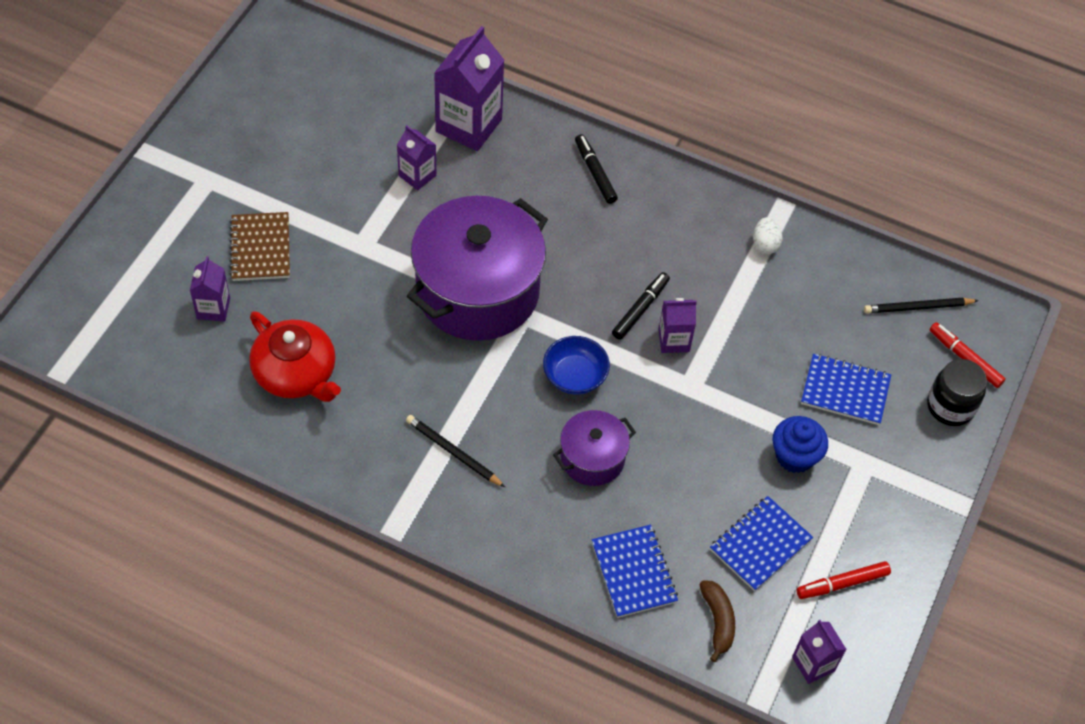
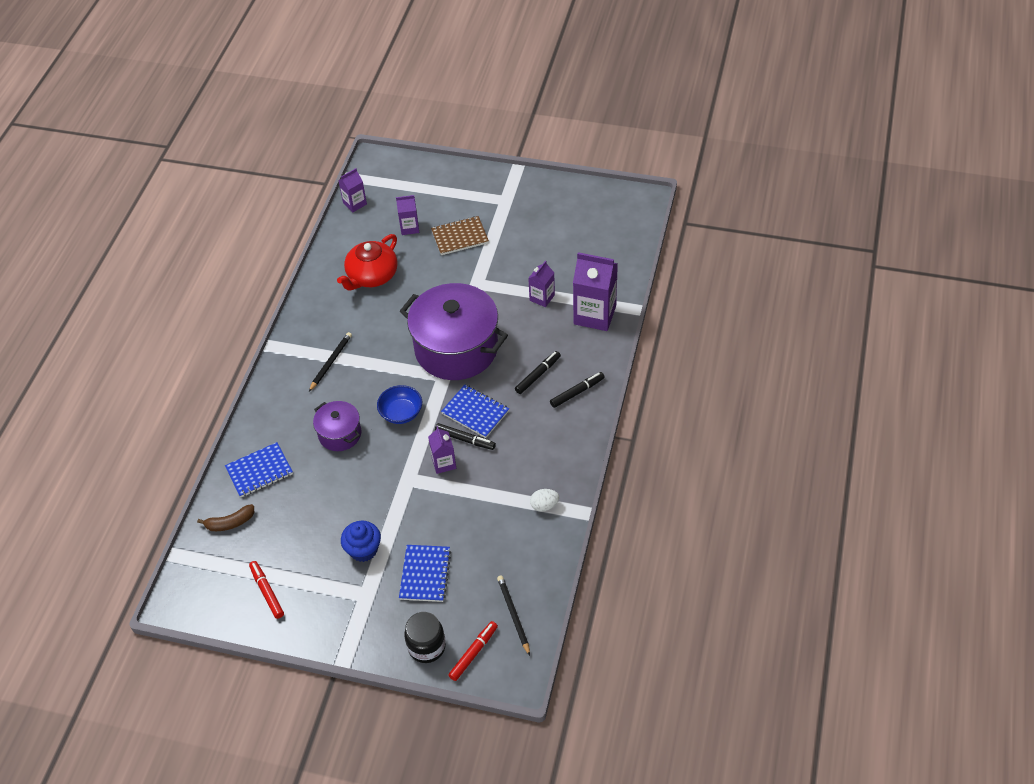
camera: 85 degrees right, 5 degrees down
(553, 208) = (538, 375): none -> black marker
(760, 544) = (290, 538): blue notebook -> blue notebook (475, 412)
(813, 664) = (205, 582): purple carton -> purple carton (355, 203)

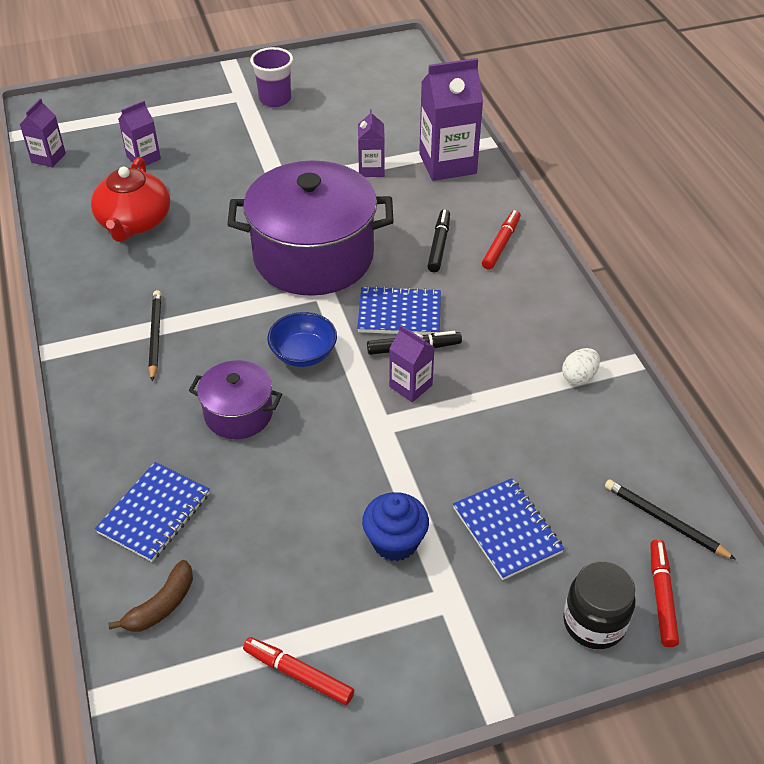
camera: 35 degrees left, 5 degrees down
(460, 237) = (217, 146): brown notebook -> none
(524, 212) = (275, 99): none -> purple cup
(577, 392) = (501, 244): black marker -> red marker

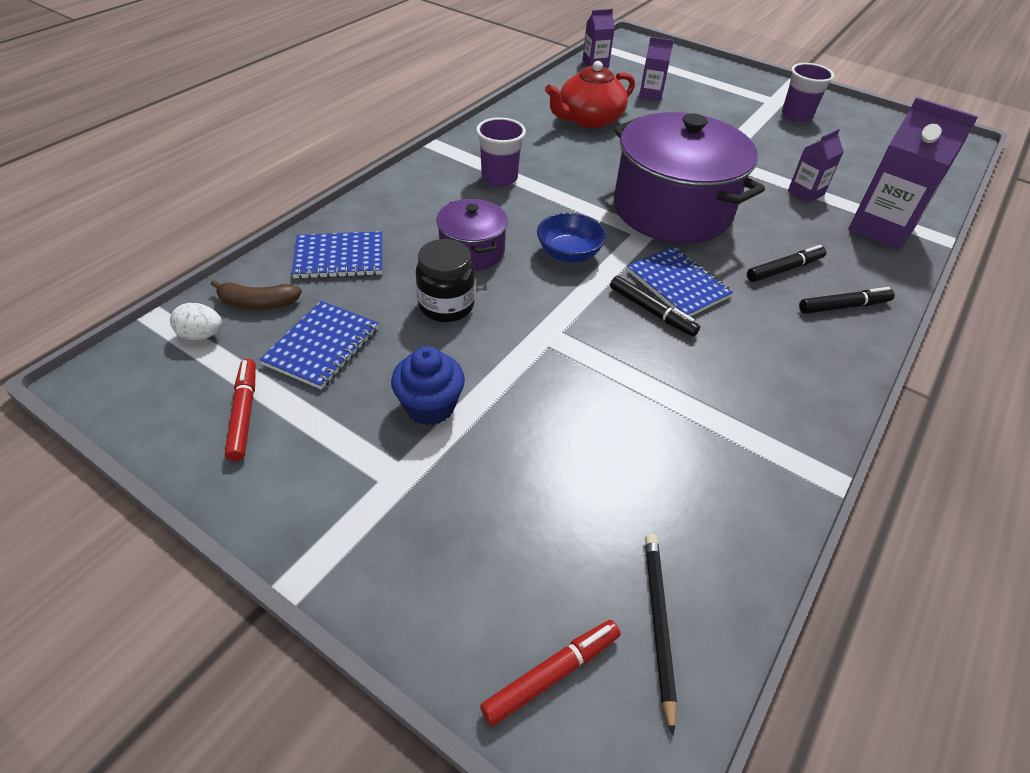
camera: 50 degrees right, 0 degrees up
(155, 336) = (499, 178): black pencil -> purple cup
(410, 386) = (608, 330): purple carton -> none
(501, 244) = (843, 306): red marker -> black marker
(507, 530) = (515, 482): blue notebook -> blue notebook (322, 346)
(579, 377) = (762, 444): white egg -> white egg (201, 335)
(594, 623) = (462, 620): black jar -> black jar (446, 306)

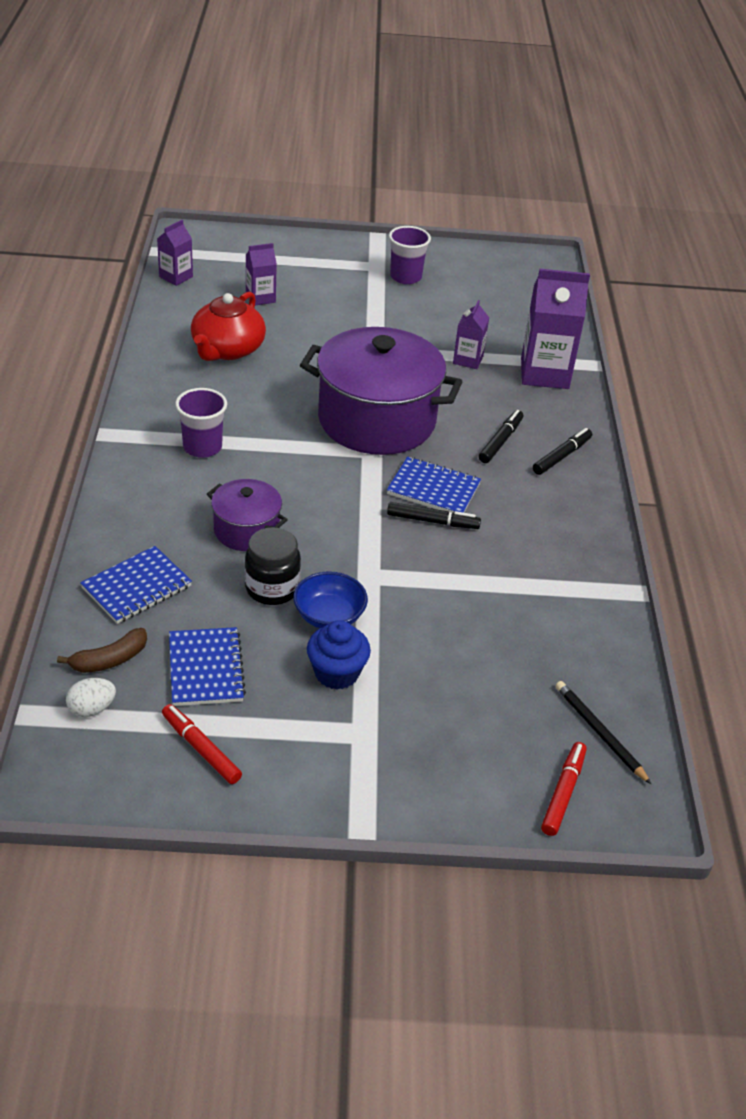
camera: 35 degrees left, 5 degrees down
(569, 254) = (328, 498): blue bowl -> blue bowl (329, 616)

